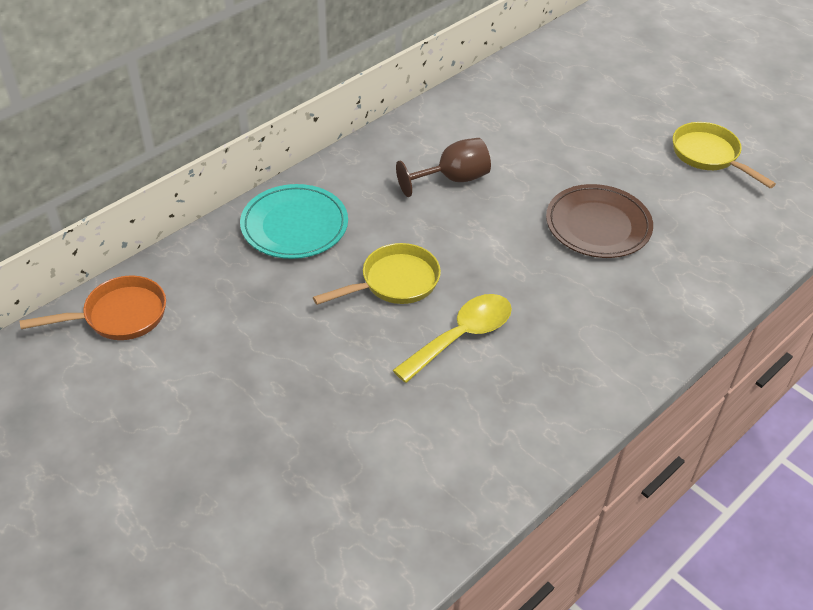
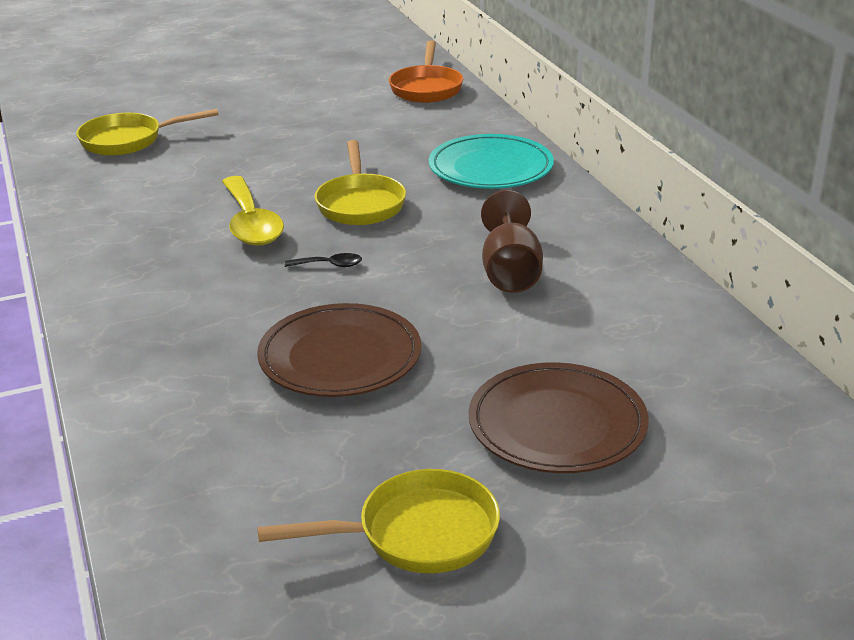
camera: 115 degrees right, 15 degrees down
(341, 516) = (128, 140): none -> yellow pan
(497, 267) = (329, 265): none -> black spoon
(595, 130) = (557, 424): none -> brown plate

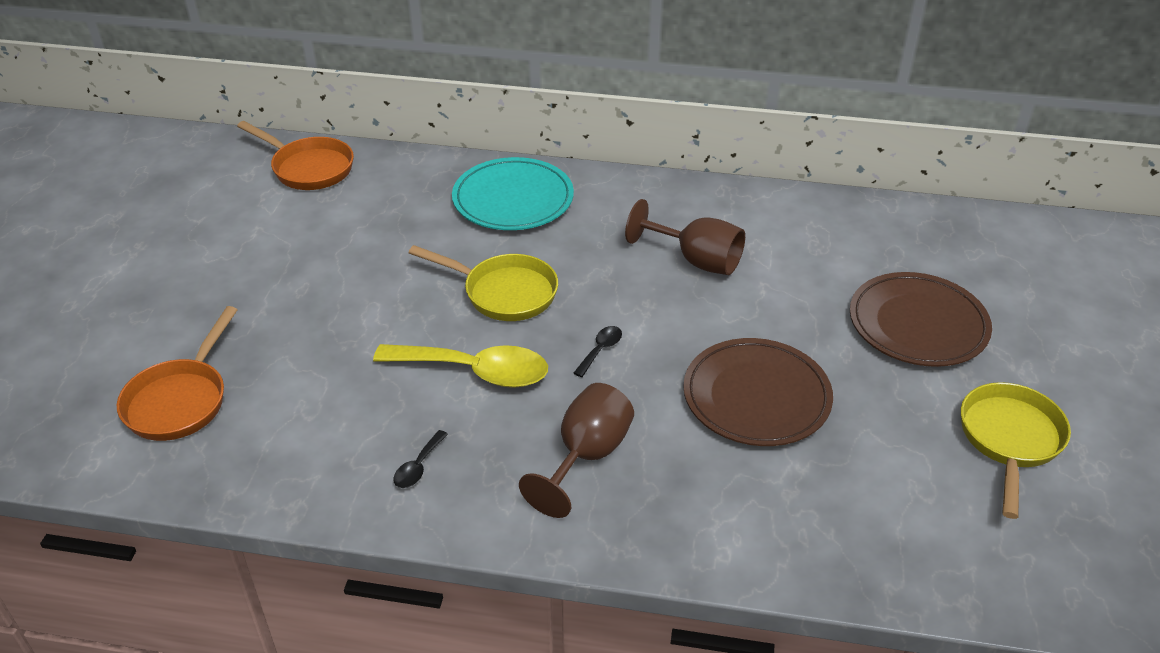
camera: 60 degrees left, 10 degrees up
(126, 237) = (418, 467): none -> black spoon
(128, 140) = (180, 400): yellow pan -> orange pan
(190, 298) = (586, 456): none -> brown goblet

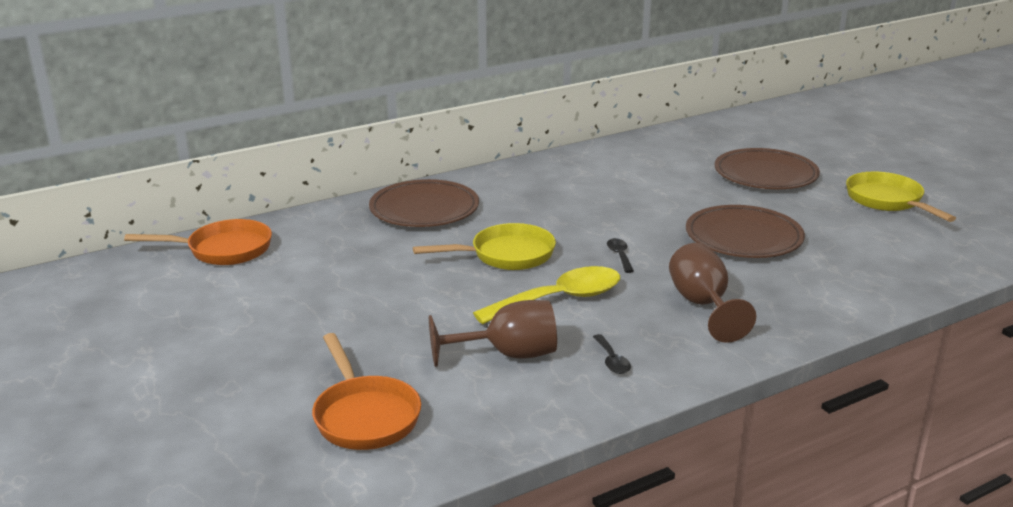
camera: 40 degrees left, 15 degrees down
(513, 199) = (424, 209): turquoise plate -> brown plate
(696, 260) = (599, 193): brown goblet -> brown goblet (508, 355)

